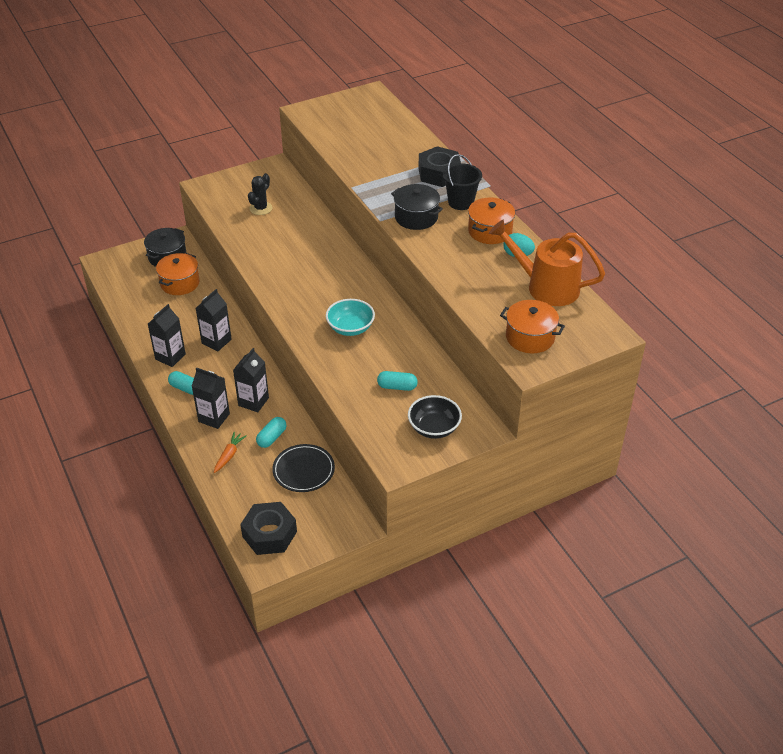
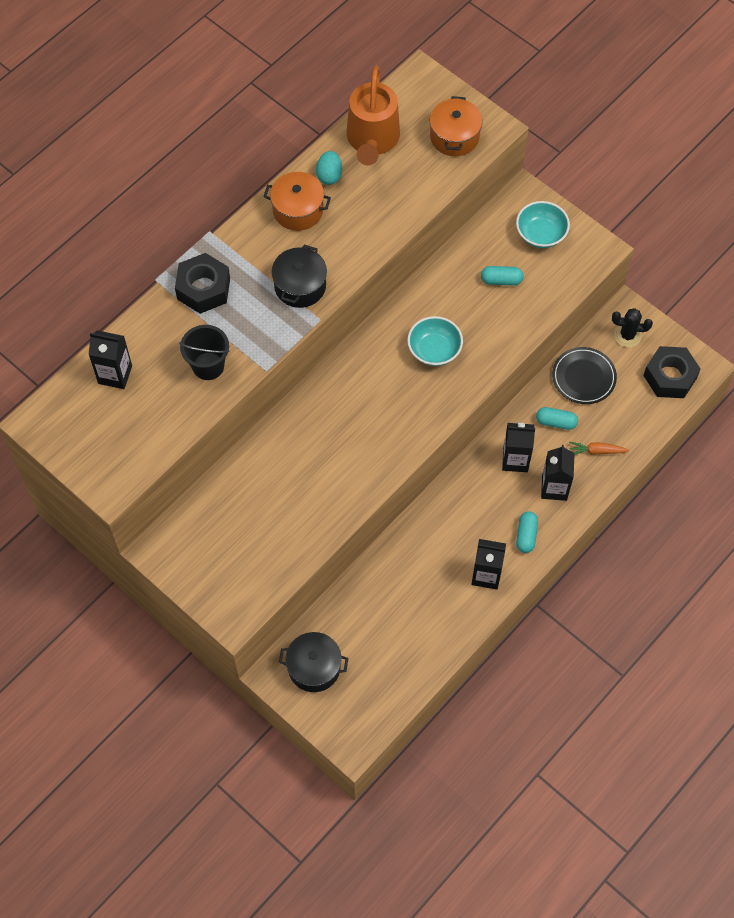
camera: 110 degrees left, 20 degrees up
(180, 283) = (358, 627): orange pot -> none
(216, 341) = (441, 538): black carton -> black carton (115, 374)
(261, 208) = (256, 527): black cactus -> black cactus (627, 335)
(397, 387) = (501, 280): turquoise capsule -> turquoise capsule turned 75 degrees counterclockwise
(434, 428) = (541, 234): black bowl -> turquoise bowl
(461, 202) = (254, 251): black bucket -> black bucket (208, 366)

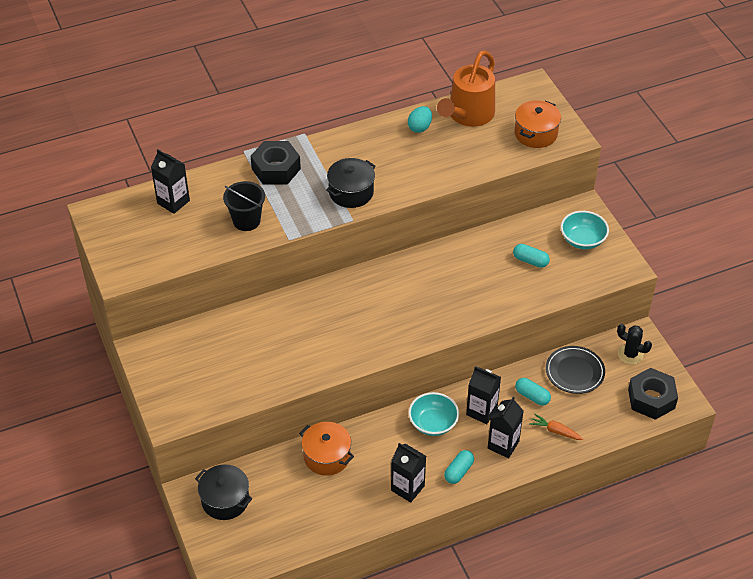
camera: 25 degrees right, 15 degrees down
(298, 210) = (381, 142): orange pot -> orange pot (327, 456)
(434, 350) = (446, 290): turquoise bowl -> turquoise bowl (433, 423)

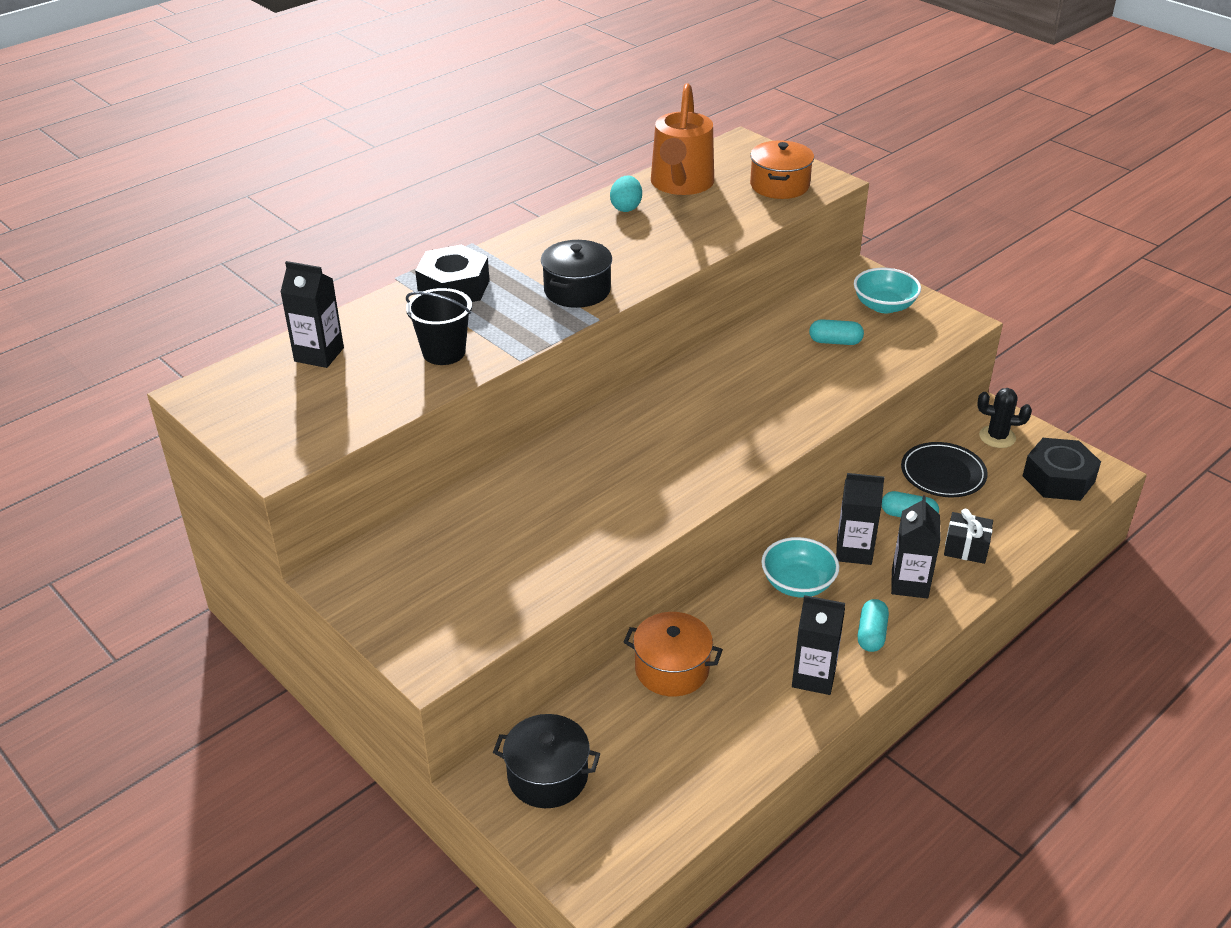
camera: 20 degrees left, 10 degrees down
(555, 431) = (966, 548): orange carrot -> black gift

